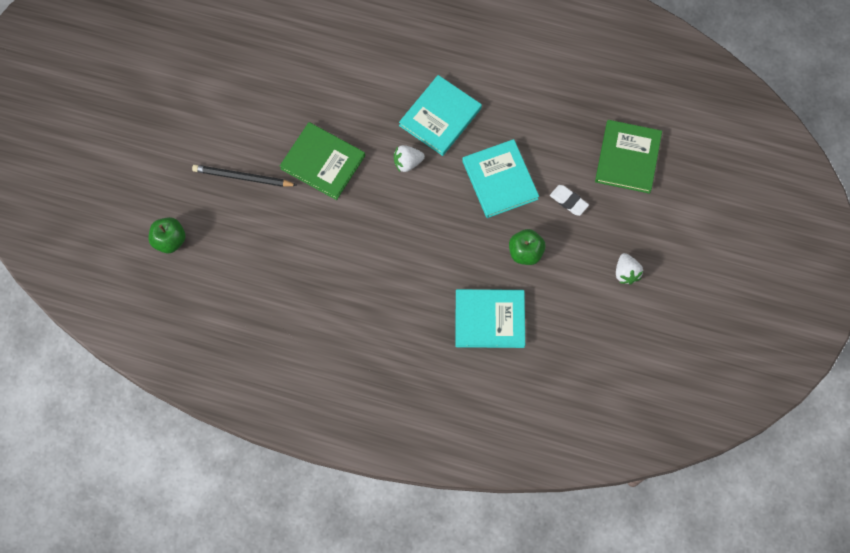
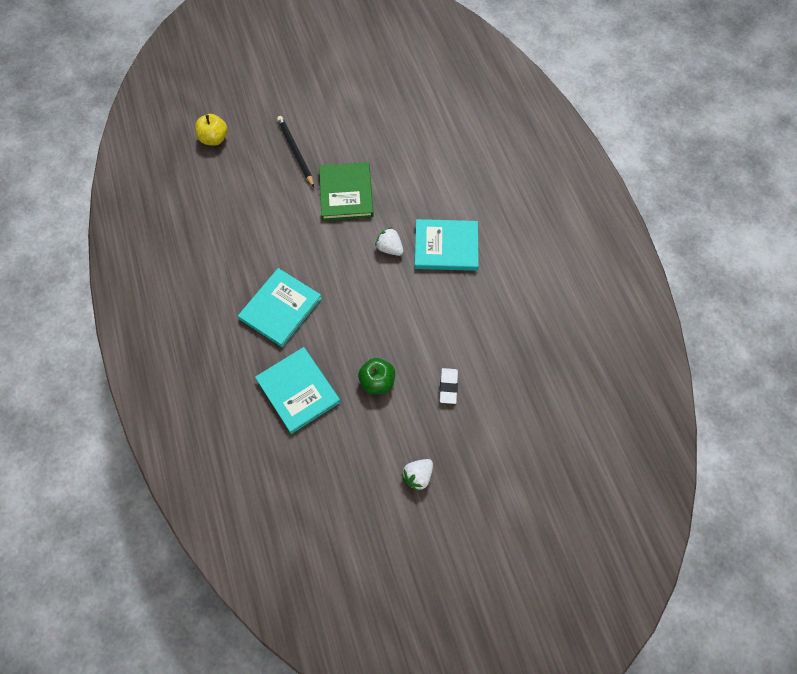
camera: 55 degrees right, 5 degrees down
(169, 240) = (214, 139): green apple -> yellow apple
(500, 180) = (426, 322): turquoise book -> turquoise book (280, 308)
(627, 158) = (525, 409): green book -> none

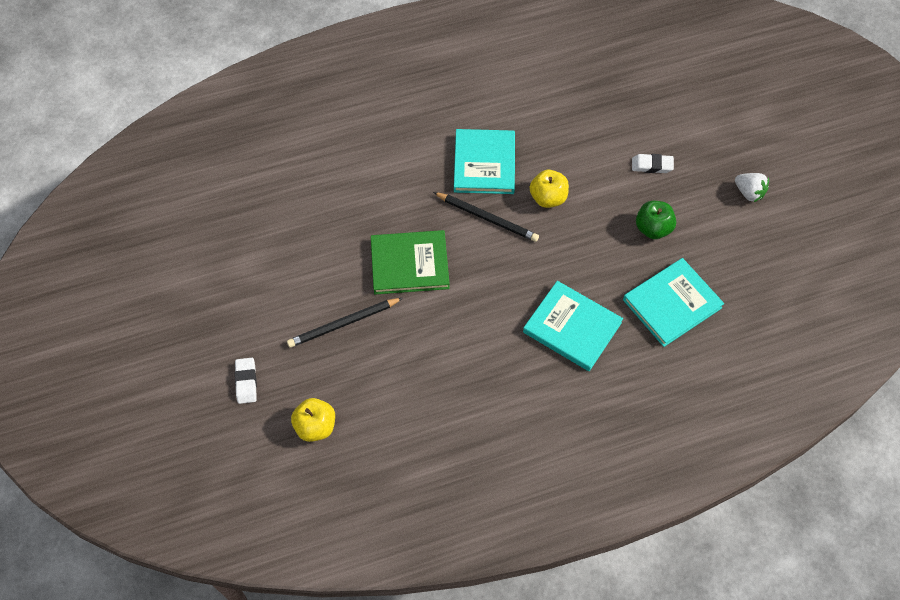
camera: 90 degrees left, 5 degrees down
(253, 97) = (246, 382): none -> white eraser
(389, 248) = (487, 218): white strawberry -> black pencil
(410, 295) = (548, 198): none -> yellow apple

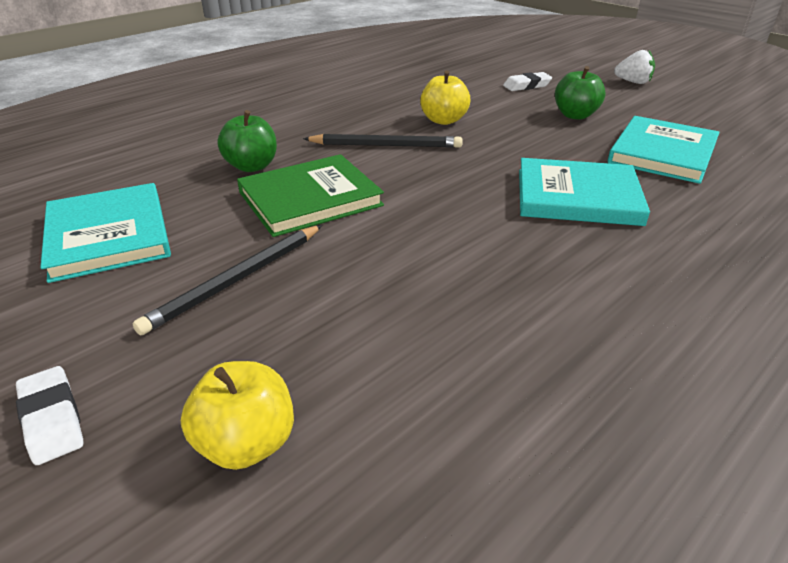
camera: 25 degrees left, 25 degrees down
(389, 211) = (252, 166): none -> green apple
(484, 164) = (351, 115): turquoise book -> turquoise book (109, 235)

